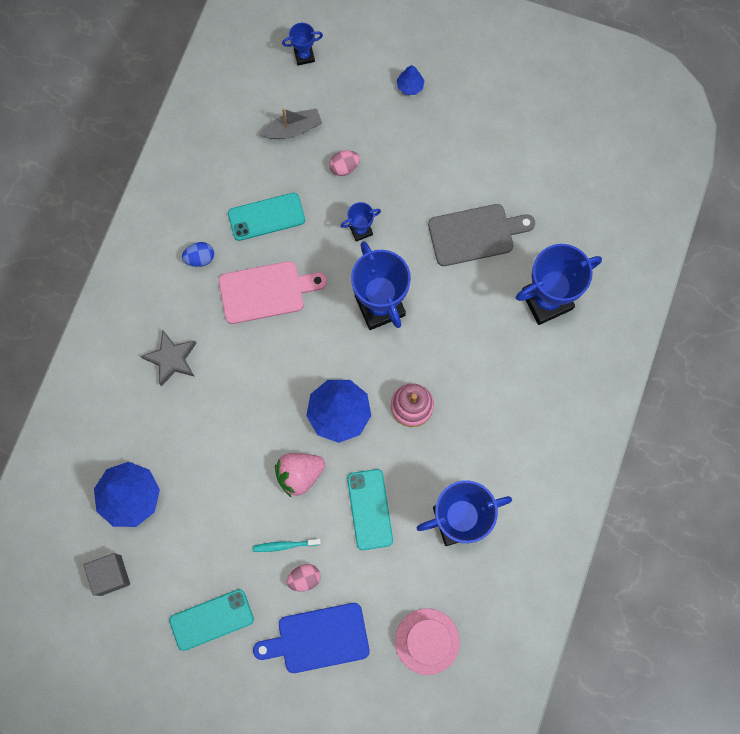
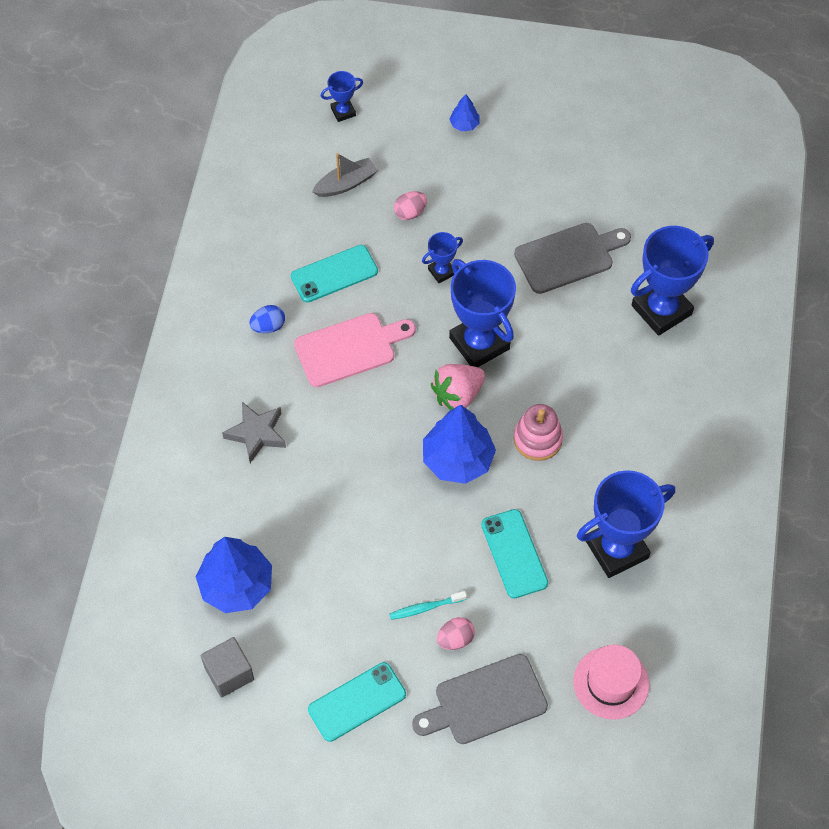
camera: 10 degrees left, 15 degrees down
(299, 474) = (426, 530): pink strawberry -> pink strawberry (457, 395)
(318, 638) = (485, 701): blue cutting board -> grey cutting board

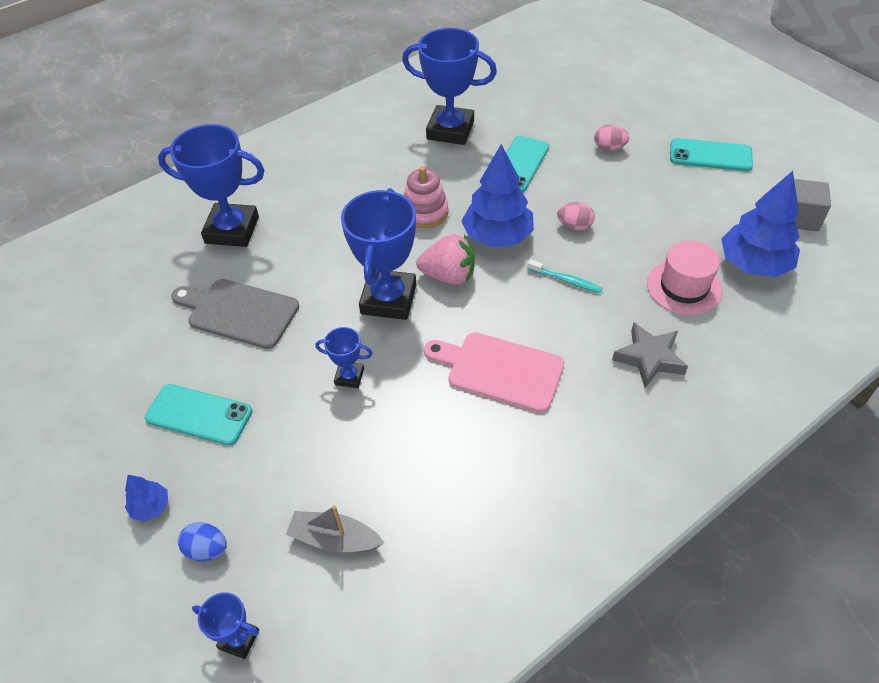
camera: 135 degrees left, 10 degrees down
(268, 326) = (557, 445): blue egg -> blue egg (207, 549)
(334, 274) = (445, 449): turquoise phone -> turquoise phone (199, 415)
(410, 213) = (311, 454): pink egg -> pink egg (574, 226)
(426, 607) = (613, 173): turquoise toothbrush -> turquoise toothbrush (566, 280)
(485, 701) = (620, 113): grey cutting board -> none
(611, 683) = (532, 82): pink hat -> pink hat (684, 287)

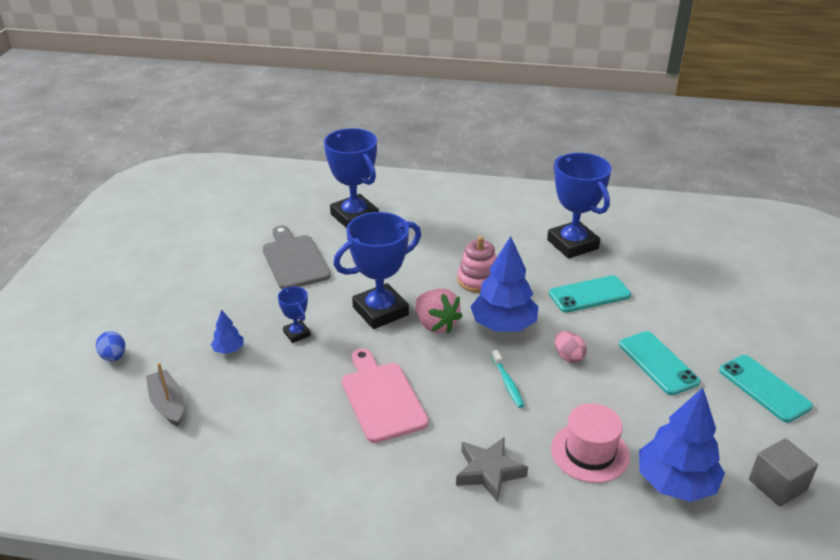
camera: 45 degrees right, 15 degrees down
(151, 507) = (123, 318): blue tree -> blue tree (229, 349)
(199, 415) = (202, 294): turquoise phone -> turquoise phone (658, 363)
(239, 639) = (65, 407): blue trophy -> none
(609, 148) = (679, 328): pink egg -> none

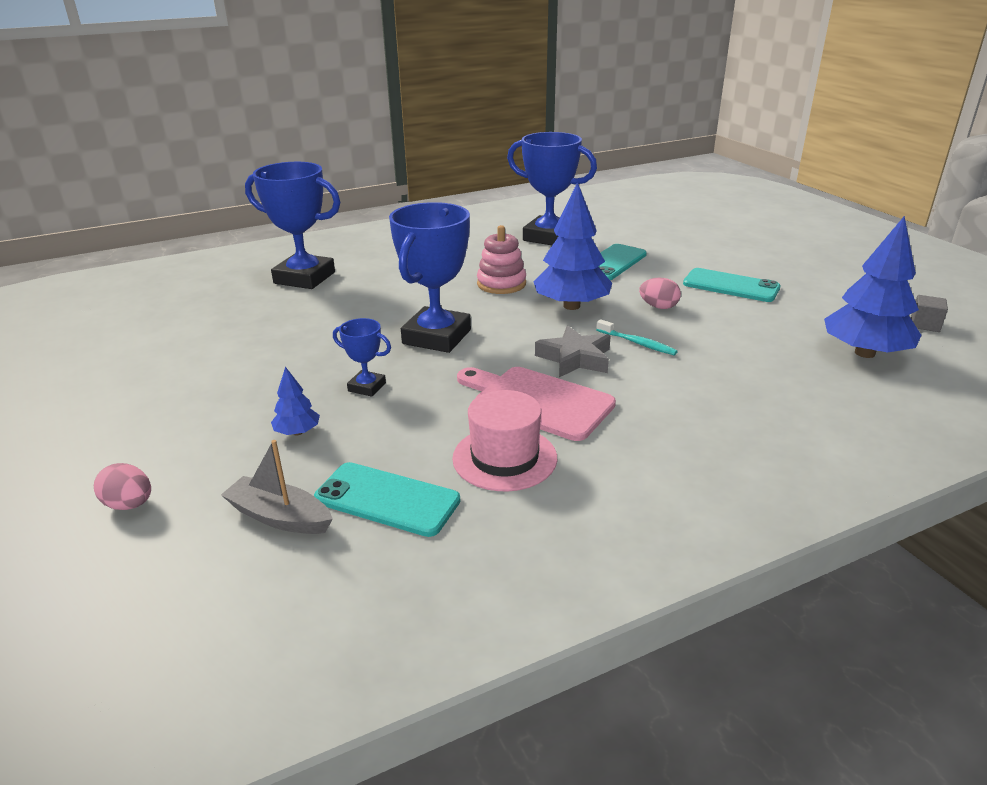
camera: 35 degrees left, 5 degrees down
(114, 357) = (129, 505): blue egg -> pink egg
(294, 260) = (278, 330): grey cutting board -> none
(436, 324) = (508, 327): pink strawberry -> none
(489, 472) = (721, 412): grey star -> grey star (575, 358)
(589, 452) = (776, 361): pink hat -> pink hat (504, 458)
(764, 388) = (823, 274): turquoise phone -> turquoise phone (387, 499)
(777, 485) = (924, 324): grey cube -> grey cube, size x0.64

